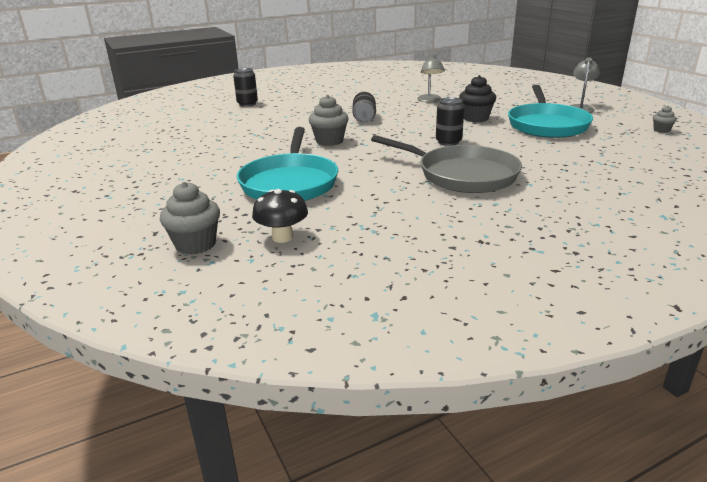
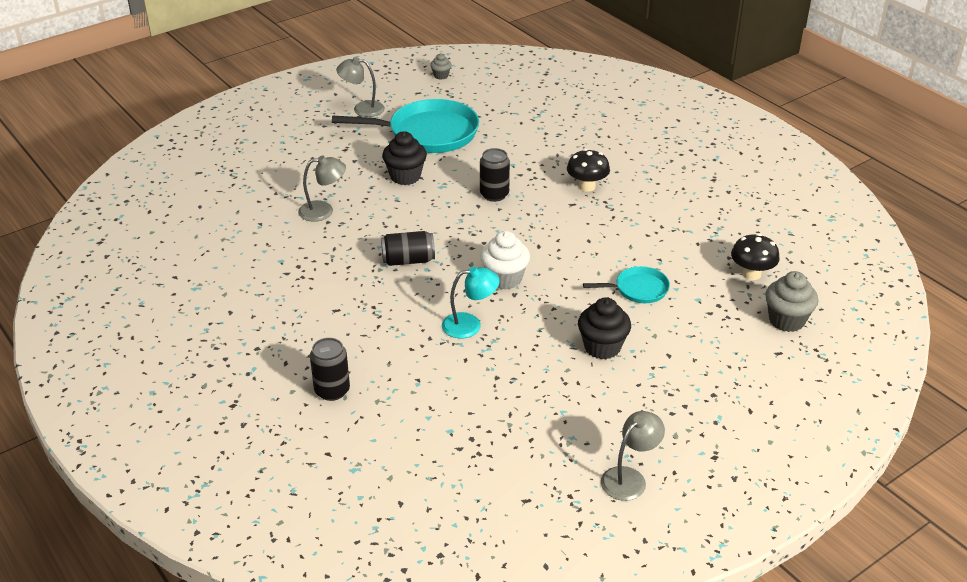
camera: 100 degrees left, 10 degrees up
(92, 163) = (629, 478): none -> grey lamp
(227, 165) = (602, 347): none -> black cupcake
(282, 131) = (470, 325): none -> turquoise lamp
(290, 183) = (638, 289): turquoise pan -> turquoise pan, size x0.50
(329, 141) = (504, 279): grey cupcake -> white cupcake
(462, 175) = (587, 186): grey pan -> black mushroom

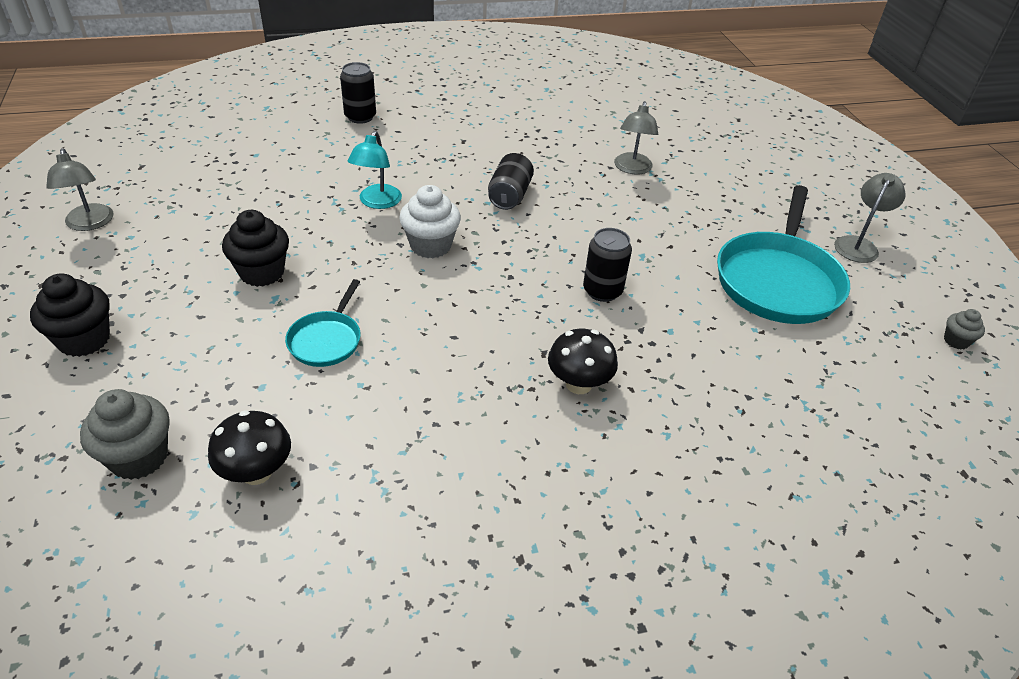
camera: 110 degrees right, 5 degrees up
(405, 176) = (677, 235): black cupcake -> black cupcake (84, 340)

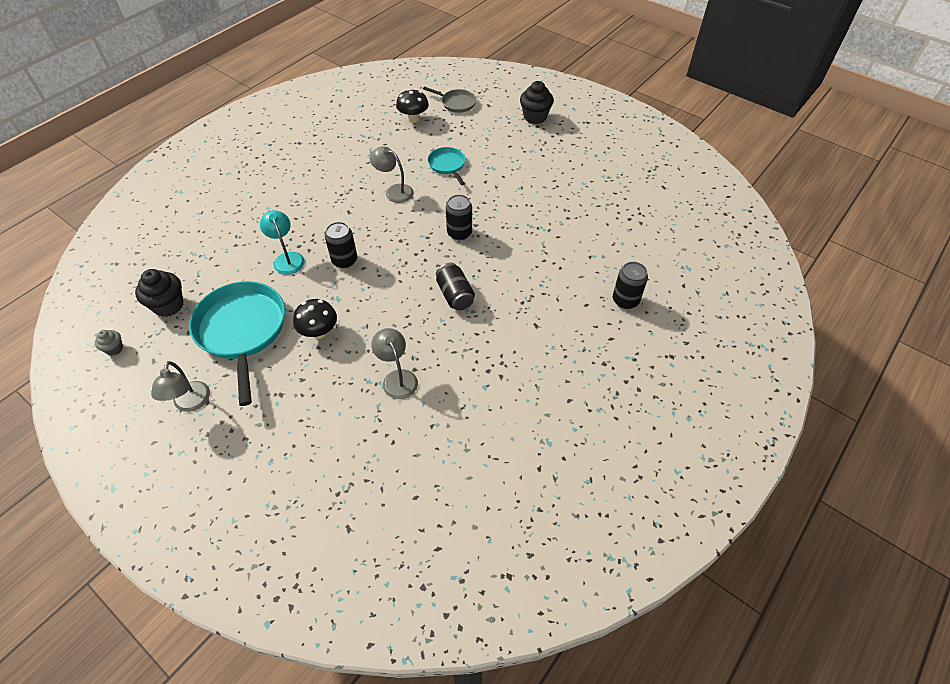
camera: 145 degrees right, 10 degrees up
(90, 224) = (622, 150): grey lamp -> grey lamp (394, 191)
(139, 457) = (456, 103): grey cupcake -> grey pan
(262, 272) = (515, 174): black cupcake -> black cupcake (168, 305)
(377, 202) = (520, 241): turquoise lamp -> turquoise lamp (287, 258)
(430, 246) = (459, 233): white cupcake -> black can
(578, 384) = (321, 207): black mushroom -> black mushroom (319, 332)

